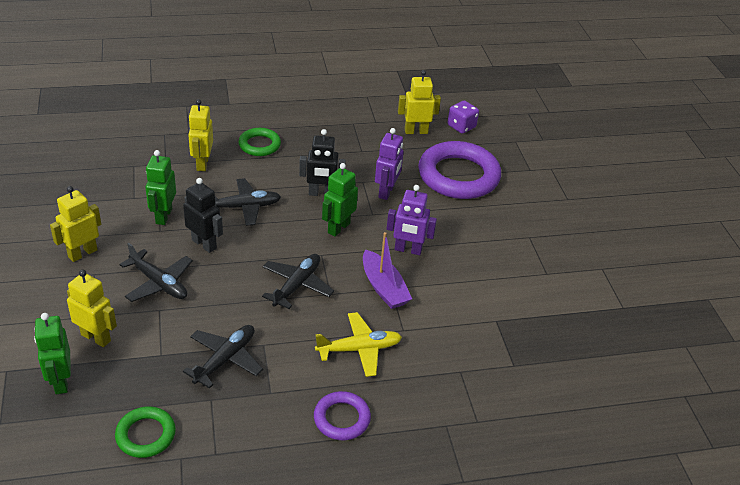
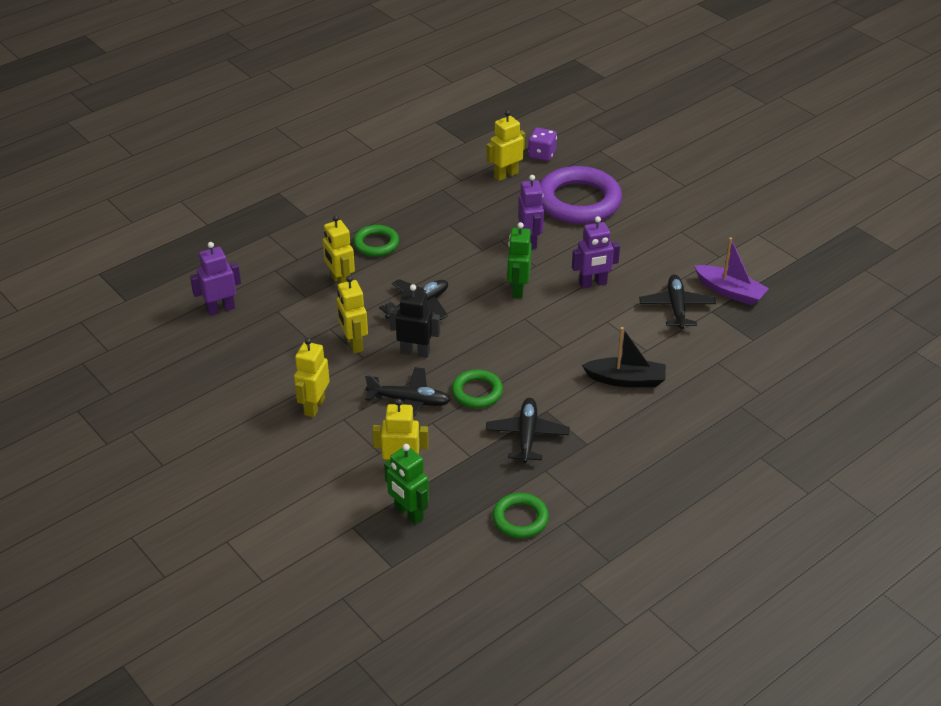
camera: 25 degrees left, 0 degrees up
(94, 147) = (220, 309): none -> purple robot
(163, 216) = (353, 344): green robot -> yellow robot
(220, 301) = (477, 392): none -> green ring
(297, 285) = (528, 352): black plane -> black plane (676, 307)
(321, 194) = (475, 266): black robot -> none
(342, 419) = (659, 437): purple ring -> none
(359, 349) = (626, 380): yellow plane -> black boat
(384, 288) = (601, 323): purple boat -> purple boat (730, 292)

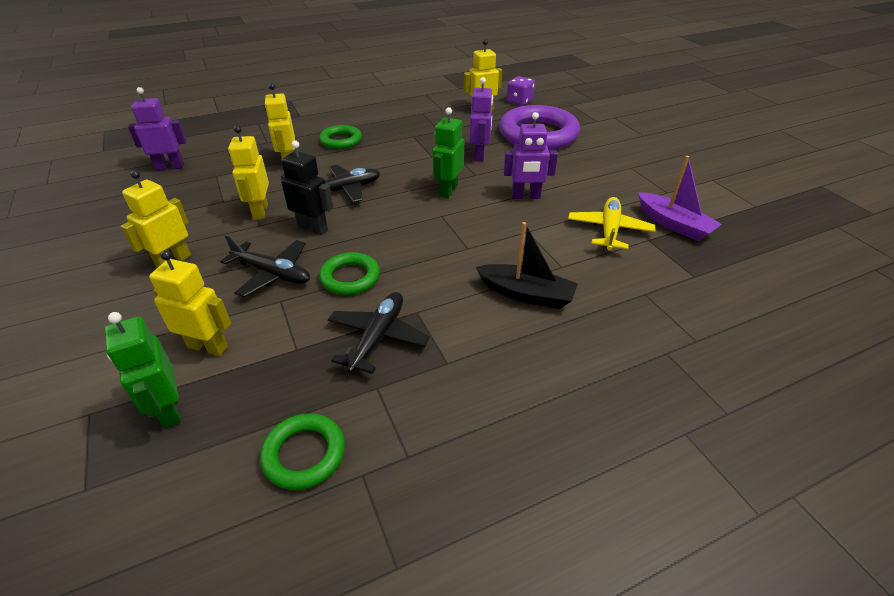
camera: 15 degrees right, 0 degrees up
(676, 307) = (609, 230): black plane -> yellow plane

